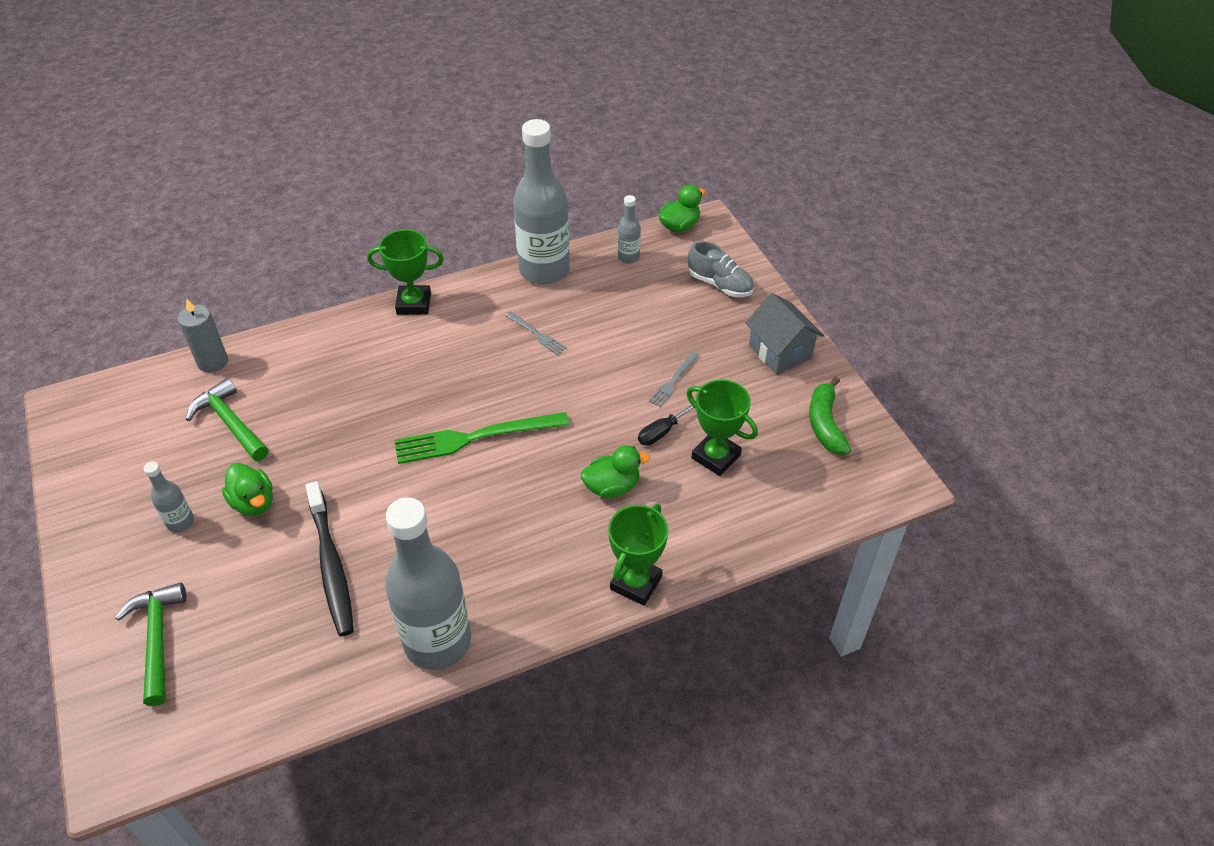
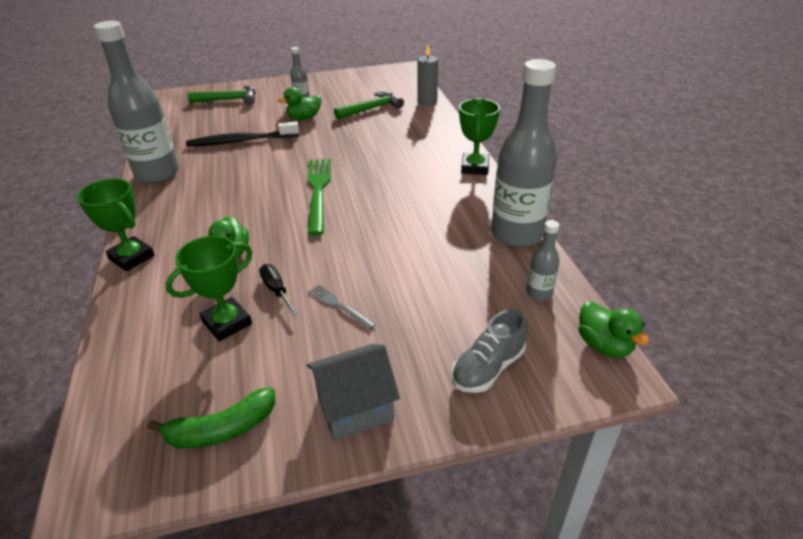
camera: 100 degrees right, 10 degrees down
(536, 334) = (426, 225): grey fork -> none
(825, 424) = (222, 429): green banana -> green banana turned 150 degrees clockwise

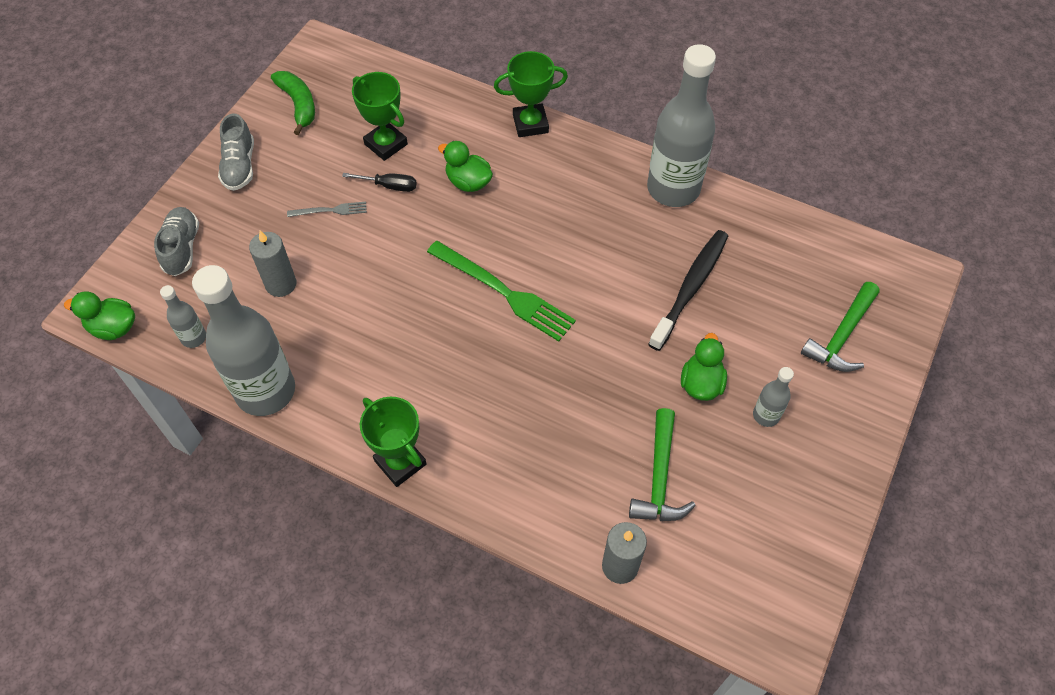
camera: 130 degrees right, 20 degrees up
(222, 429) = (298, 105): green banana -> green banana turned 135 degrees clockwise
(227, 323) = (386, 144): green trophy -> green trophy turned 45 degrees counterclockwise
(355, 408) = (240, 166): grey house -> grey shoe
(438, 283) = (281, 284): none -> grey candle

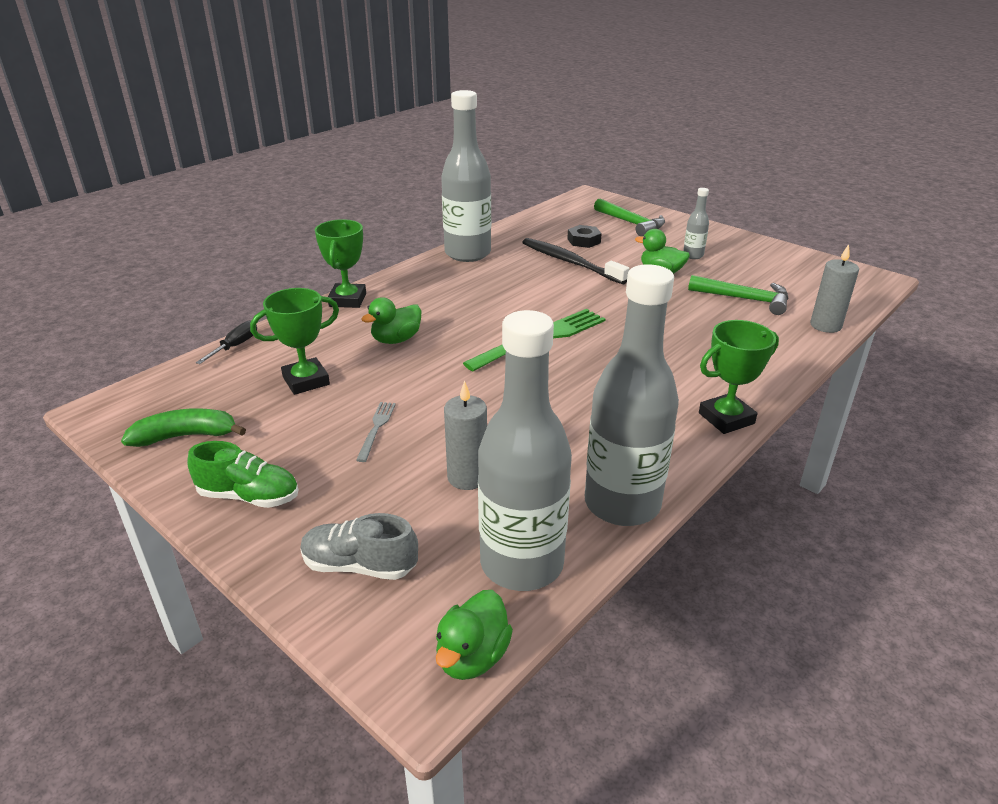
camera: 75 degrees left, 25 degrees down
(194, 337) = (521, 564): grey bottle -> grey bottle, size x2.26
(240, 166) = (249, 496): grey shoe -> green shoe
(389, 186) = (368, 385): black screwdriver -> black screwdriver (235, 346)
(759, 292) = (584, 241): none -> black nut

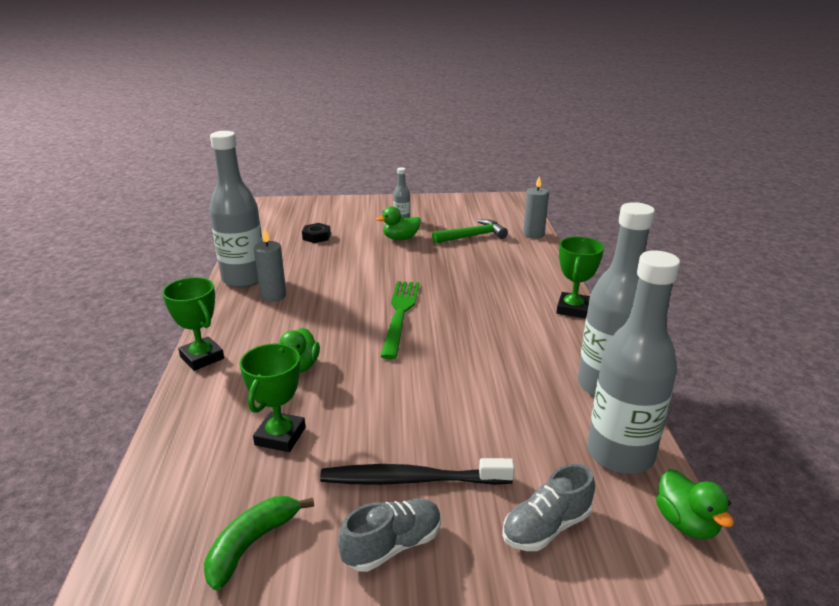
camera: 45 degrees left, 5 degrees down
(235, 346) = (159, 448): black screwdriver -> none
(249, 496) = (392, 546): green shoe -> grey shoe
(376, 428) = (397, 435): grey fork -> none
(467, 477) = (508, 427): grey candle -> grey candle (273, 296)
(570, 262) = (332, 255): black toothbrush -> black toothbrush (411, 480)
(631, 223) = (329, 213): green hammer -> none

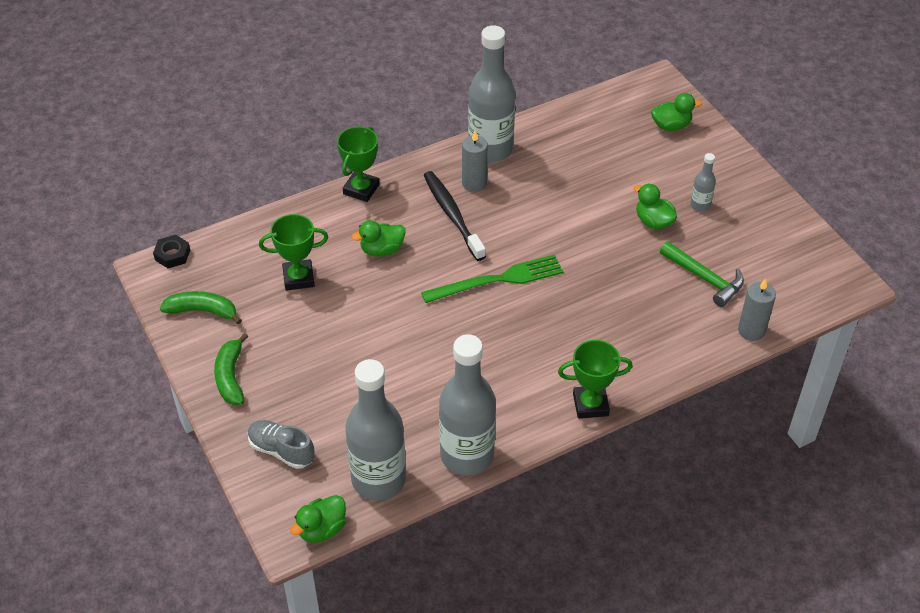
camera: 65 degrees right, 20 degrees up
(315, 210) = (671, 126): none -> green duck
(316, 237) = (609, 156): black nut -> black nut (172, 255)
(392, 546) = (231, 377): grey shoe -> green banana
(411, 480) = (291, 365): black toothbrush -> black toothbrush (452, 215)

